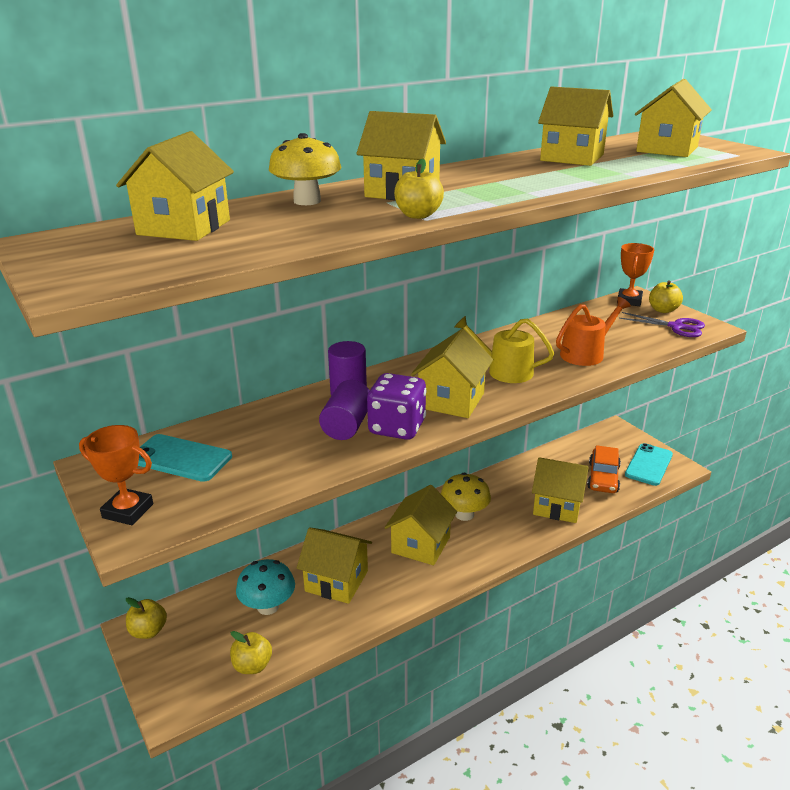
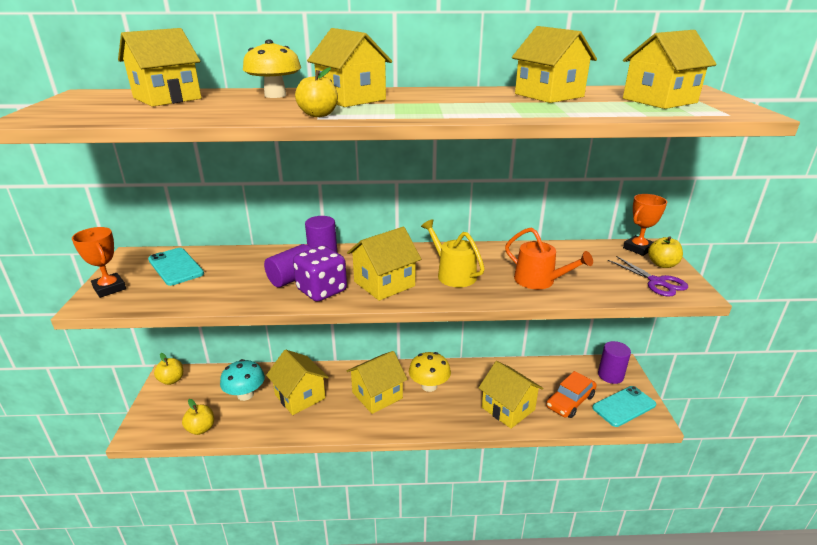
camera: 30 degrees right, 0 degrees up
(585, 354) = (539, 281): orange watering can -> orange watering can turned 45 degrees clockwise
(615, 441) = (610, 375): none -> purple cylinder

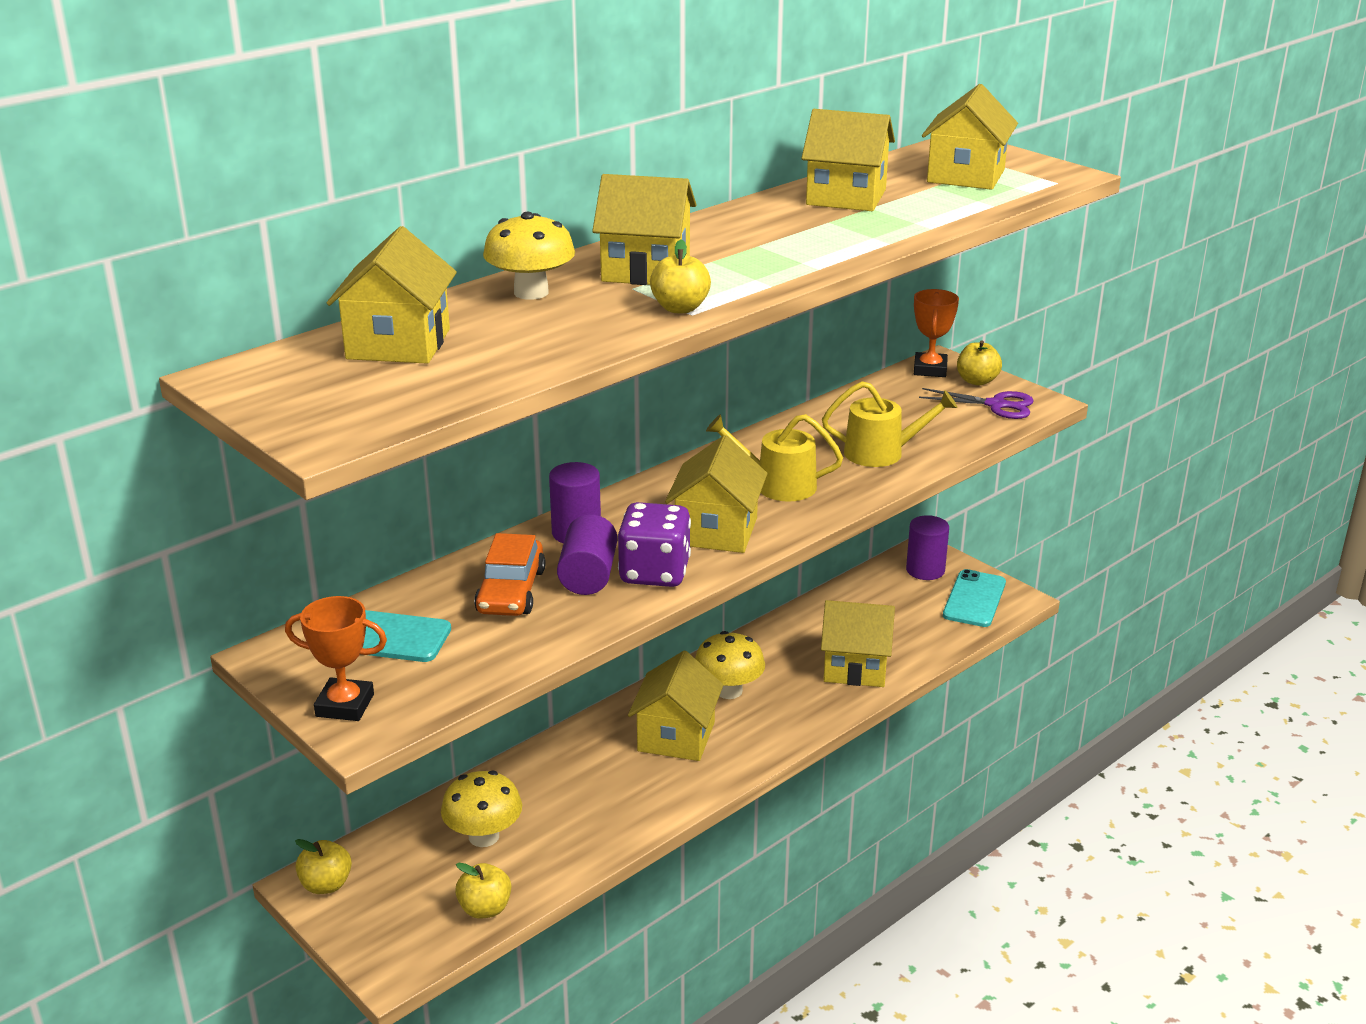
camera: 40 degrees left, 0 degrees up
(245, 394) = (484, 836): turquoise mushroom -> yellow mushroom
(300, 396) = (570, 795): yellow house -> none
(539, 281) = (881, 453): orange watering can -> yellow watering can
(570, 401) = (913, 622): orange car -> orange car (511, 591)

